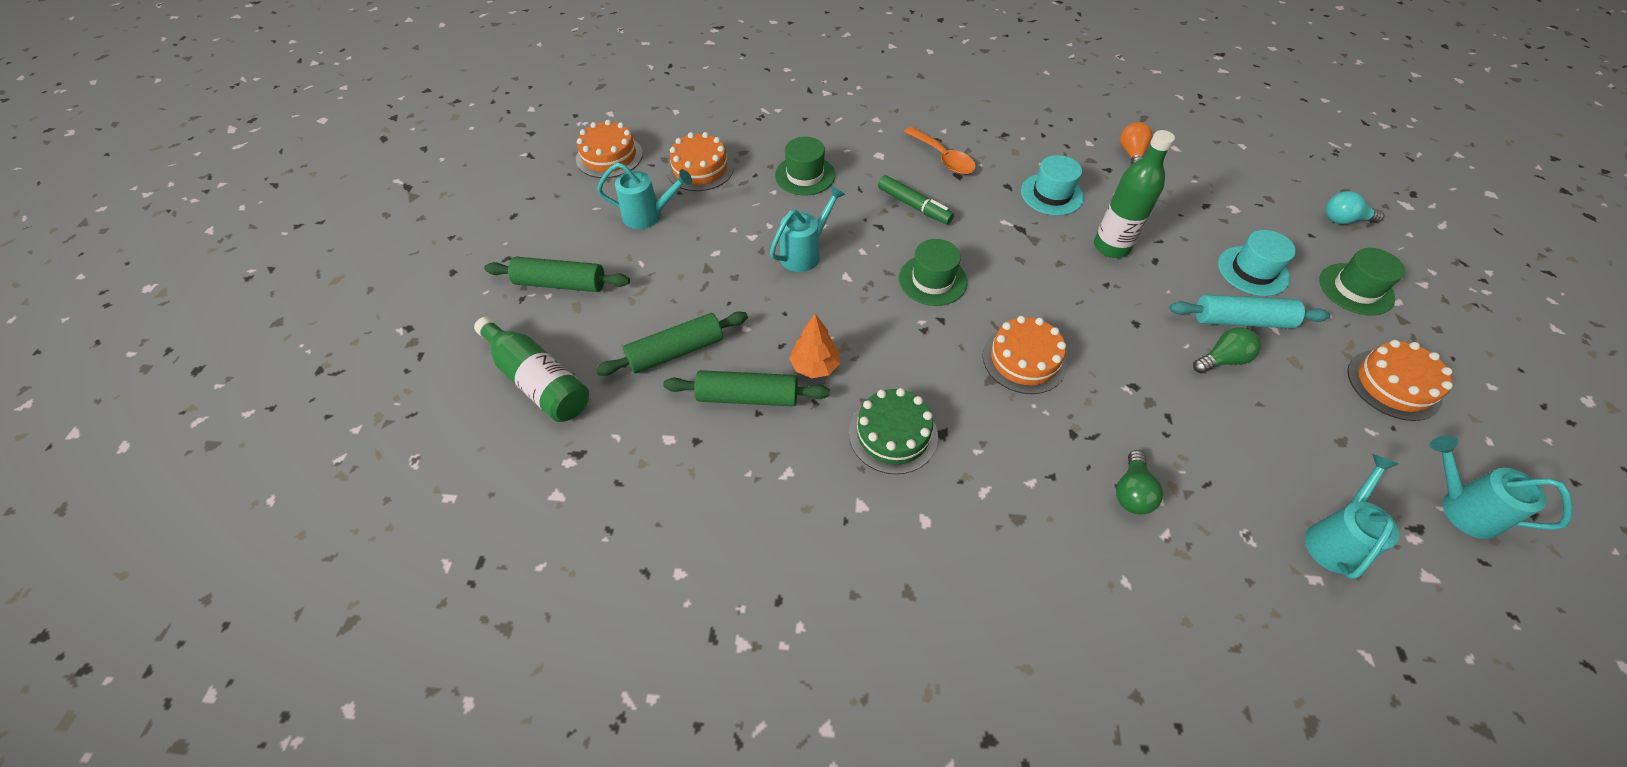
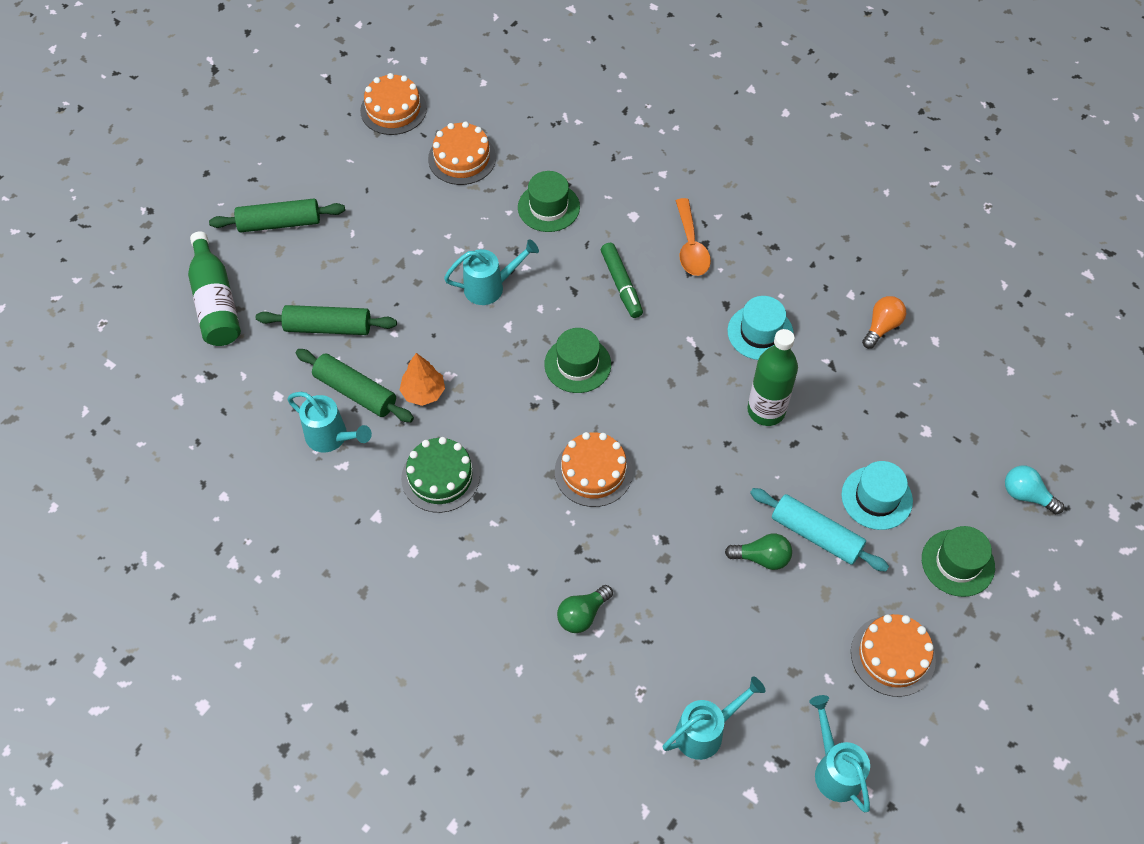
camera: 30 degrees right, 5 degrees up
(560, 283) = (279, 223): green rolling pin -> green rolling pin turned 45 degrees counterclockwise
(648, 215) = (387, 188): turquoise watering can -> turquoise watering can (331, 437)

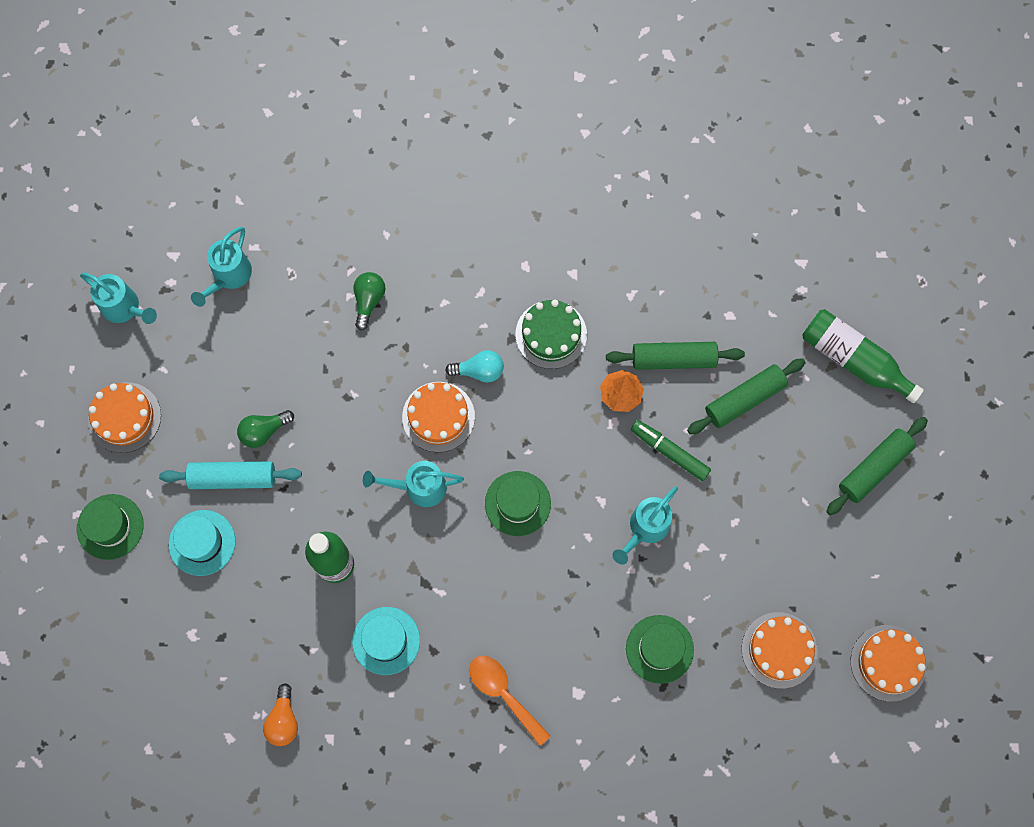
camera: 145 degrees right, 15 degrees up
(331, 437) = (659, 310): turquoise watering can -> turquoise watering can (419, 487)
(621, 284) = (536, 609): green marker -> green marker (669, 452)
(1026, 495) = (81, 626): turquoise light bulb -> turquoise light bulb (479, 371)

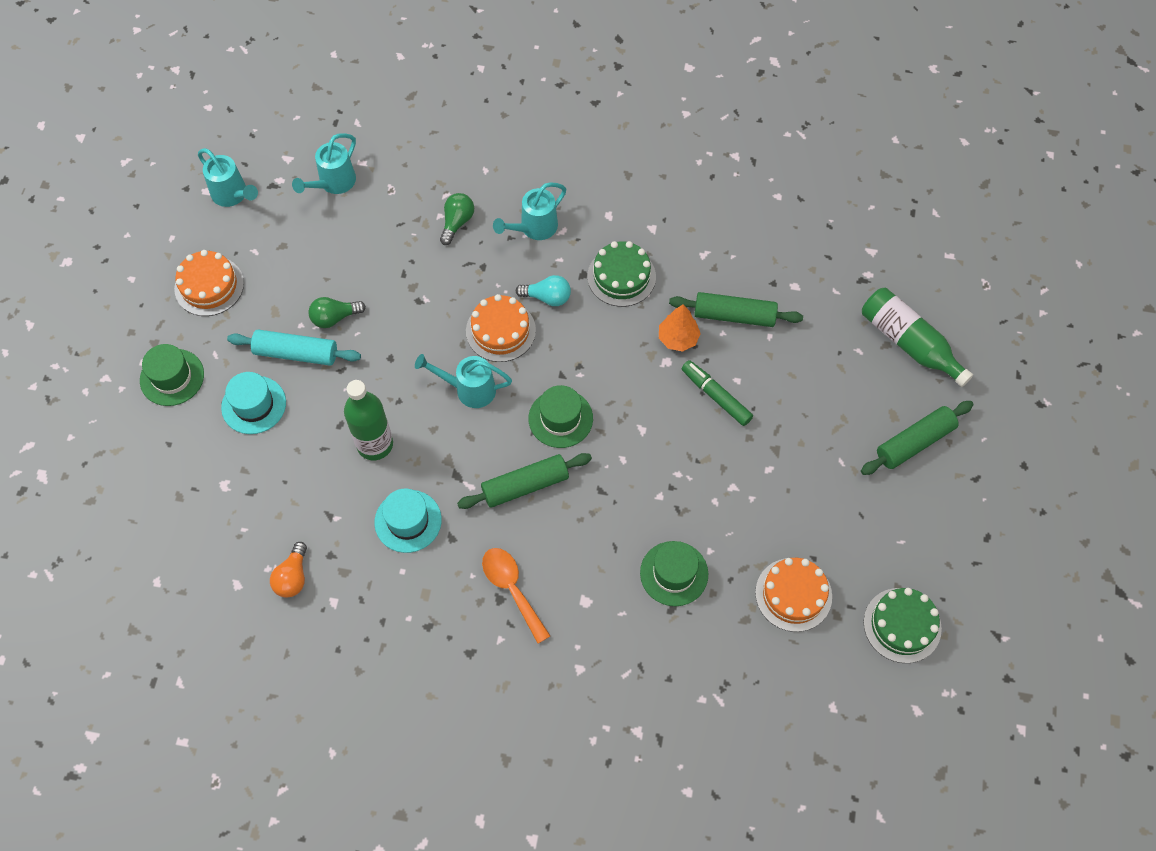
camera: 10 degrees right, 10 degrees down
(645, 528) = (680, 460): turquoise watering can -> turquoise watering can (534, 228)
(744, 399) = (796, 361): green rolling pin -> green rolling pin (525, 485)
(888, 663) = (902, 625): orange cake -> green cake

